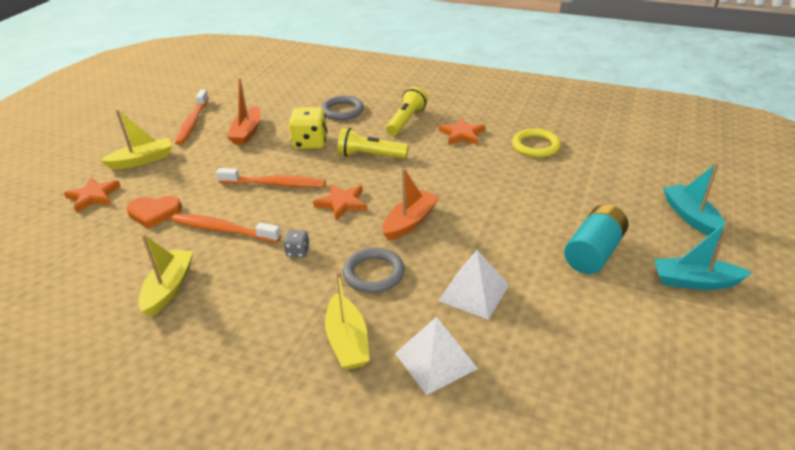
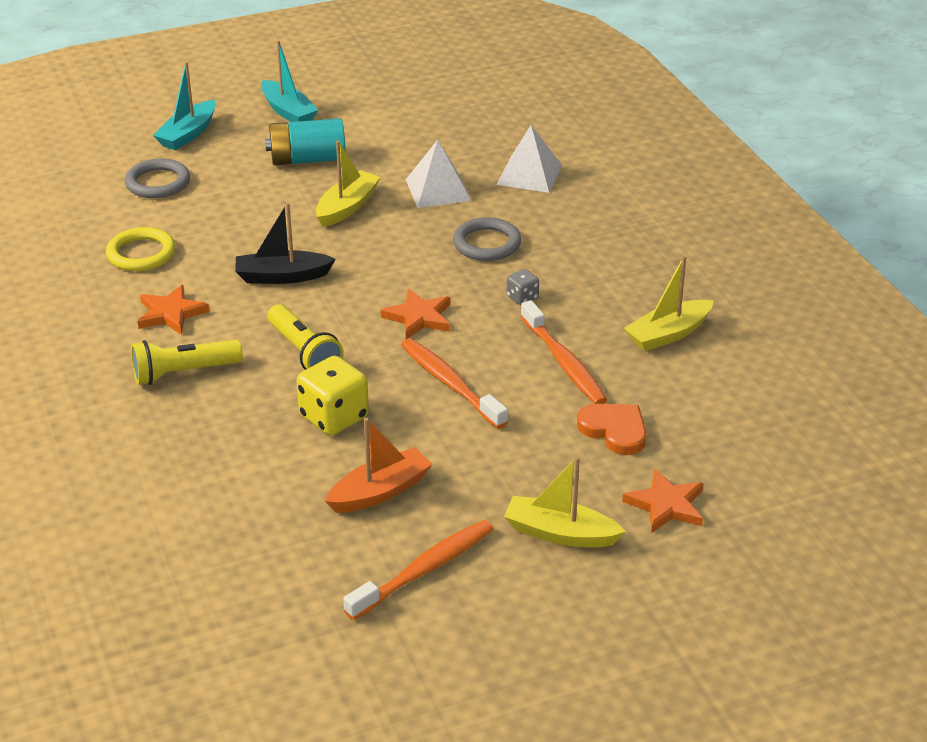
camera: 135 degrees left, 0 degrees up
(342, 111) = (217, 445): grey ring -> grey ring (158, 183)
(347, 341) = (571, 216): yellow boat -> yellow boat (347, 207)
(410, 222) = (391, 262): orange boat -> none
(450, 178) = (282, 276): none -> black boat

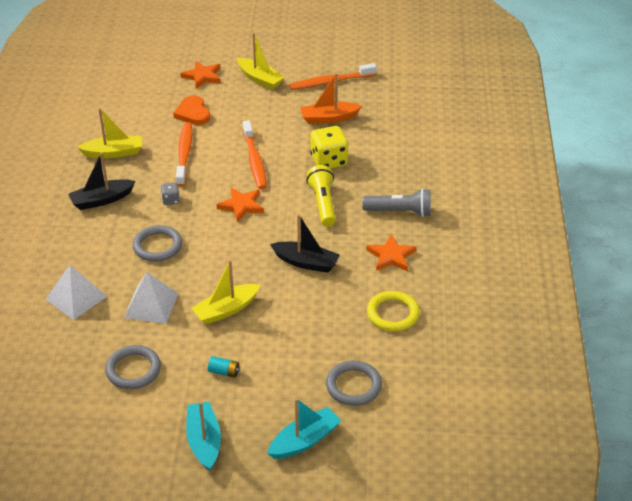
camera: 155 degrees left, 5 degrees up
(183, 373) = (399, 212): yellow flashlight -> grey flashlight
(307, 159) = (224, 372): turquoise battery -> turquoise battery, size x0.44
(404, 138) = (133, 370): none -> grey ring
(613, 272) = (101, 200): none -> black boat

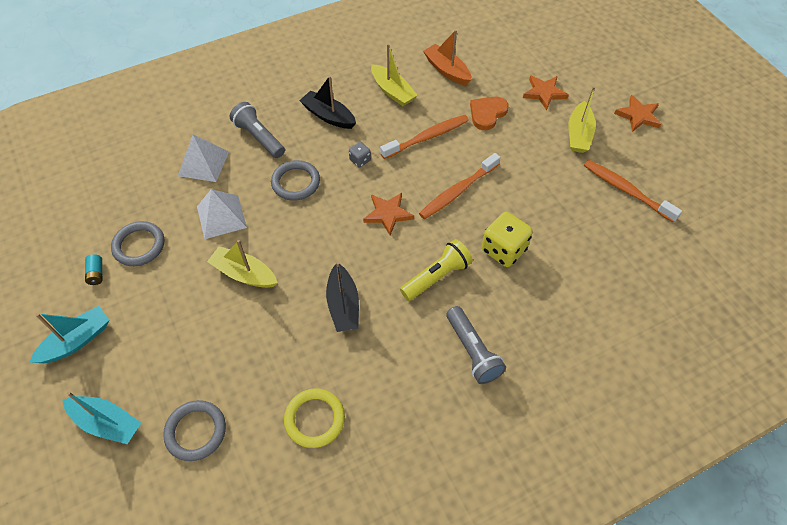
camera: 60 degrees right, 15 degrees up
(82, 251) = (259, 137): none -> grey flashlight
(224, 372) = (166, 313): turquoise battery -> turquoise battery (96, 274)
(329, 118) = (568, 217): orange boat -> orange boat (447, 70)
(391, 256) = (399, 376): orange star -> orange star (638, 116)

